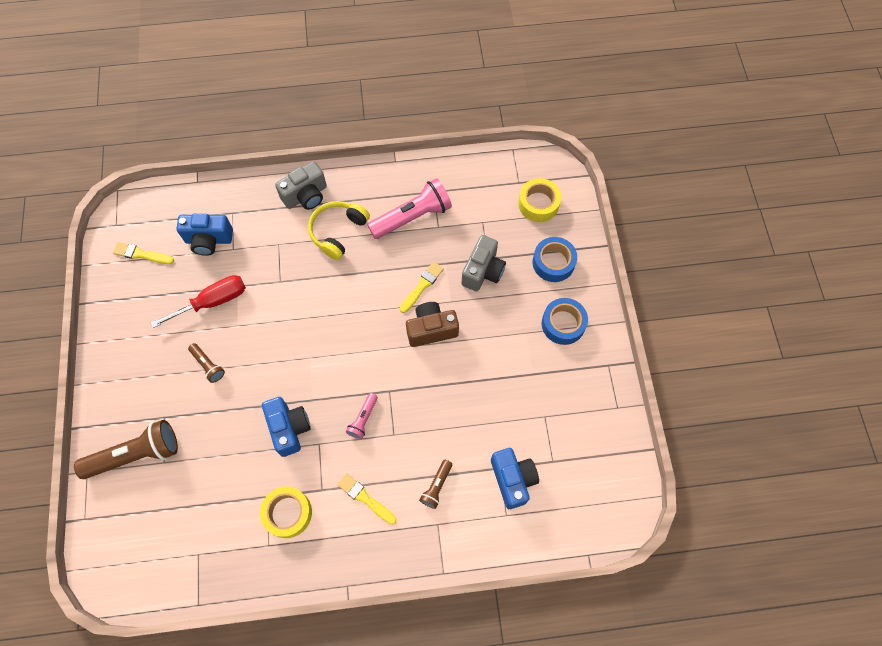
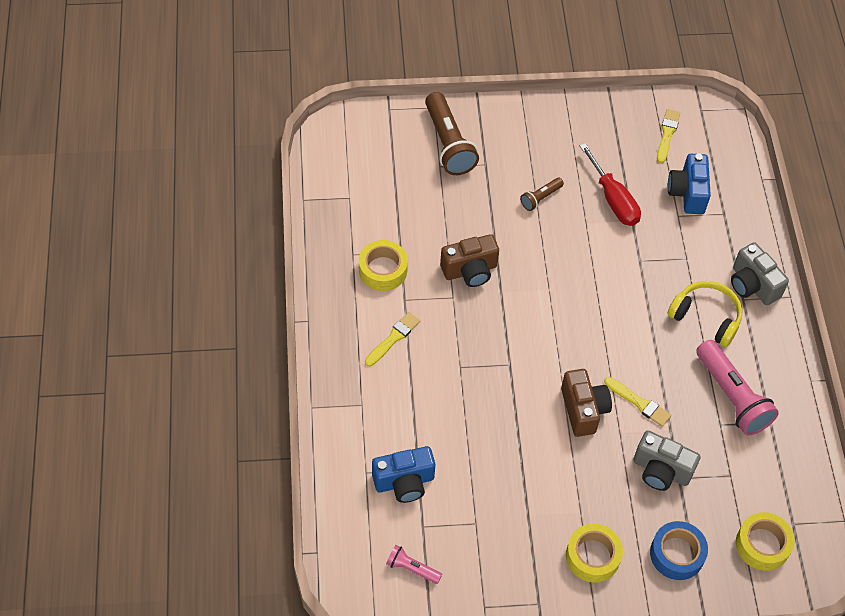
camera: 90 degrees right, 10 degrees down
(289, 428) = (470, 270): blue camera -> brown camera
(363, 419) = (478, 338): pink flashlight -> pink flashlight (412, 568)
(436, 486) = (401, 405): brown flashlight -> none
(563, 324) = (592, 556): blue tape -> yellow tape

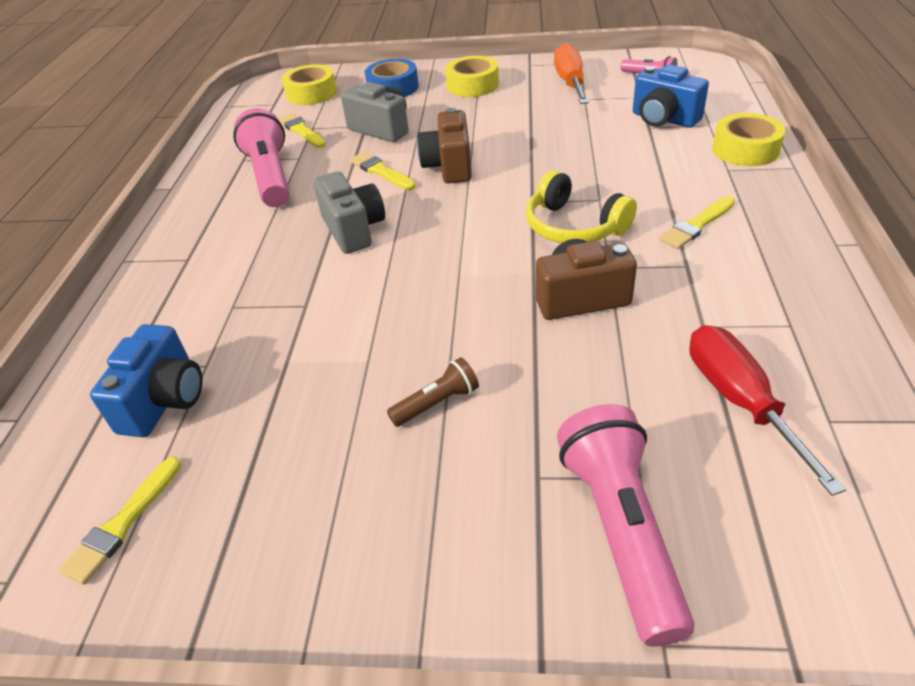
camera: 165 degrees left, 15 degrees down
(383, 270) = (730, 302): yellow tape -> yellow tape (745, 150)
(404, 482) = (663, 119): blue camera -> blue camera turned 135 degrees counterclockwise
(448, 144) = (621, 531): brown flashlight -> pink flashlight
(491, 558) = (570, 82): none -> orange screwdriver
(613, 199) = (303, 395): red screwdriver -> red screwdriver (739, 401)
(706, 317) = (251, 241): yellow headphones -> yellow headphones (574, 226)
(738, 469) = (301, 131): none -> yellow brush
(752, 285) = (162, 273): grey camera -> grey camera (353, 230)

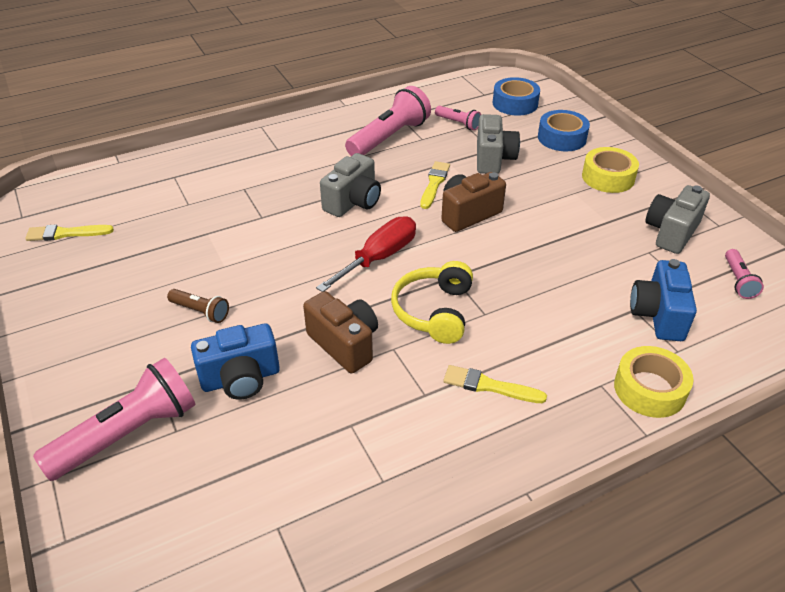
camera: 55 degrees right, 0 degrees up
(164, 401) = (153, 203): blue camera -> blue camera (241, 379)
(301, 131) = (458, 123): yellow brush -> pink flashlight
(311, 93) = (515, 103): yellow tape -> blue tape
(570, 82) = (671, 232): orange screwdriver -> grey camera
(739, 401) = (274, 467): red screwdriver -> red screwdriver (379, 258)

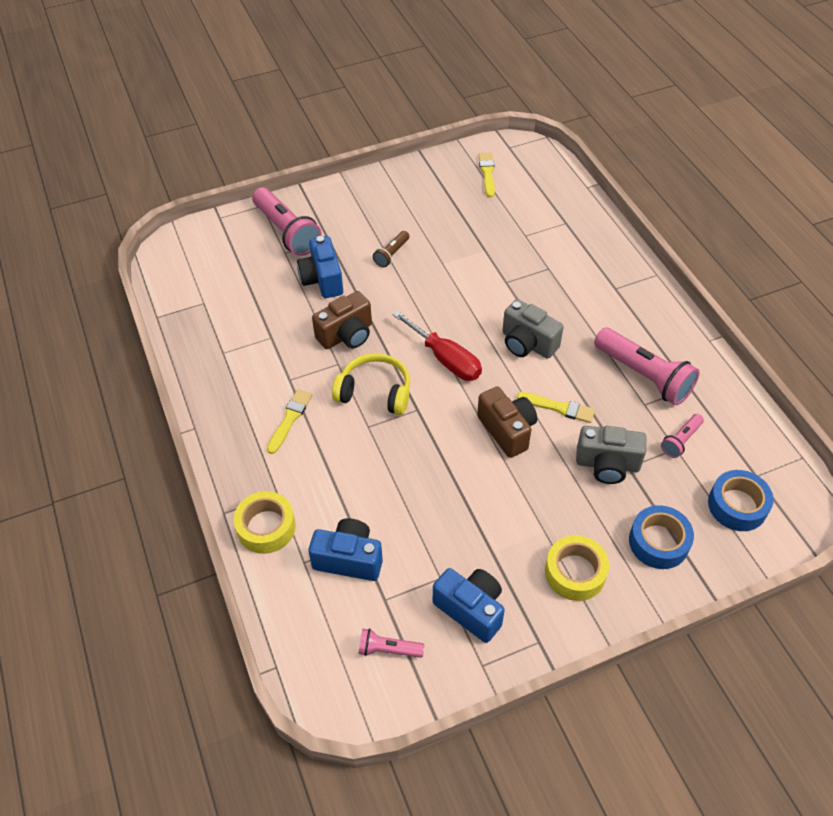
camera: 95 degrees right, 10 degrees up
(671, 232) = (471, 609): grey camera -> blue camera

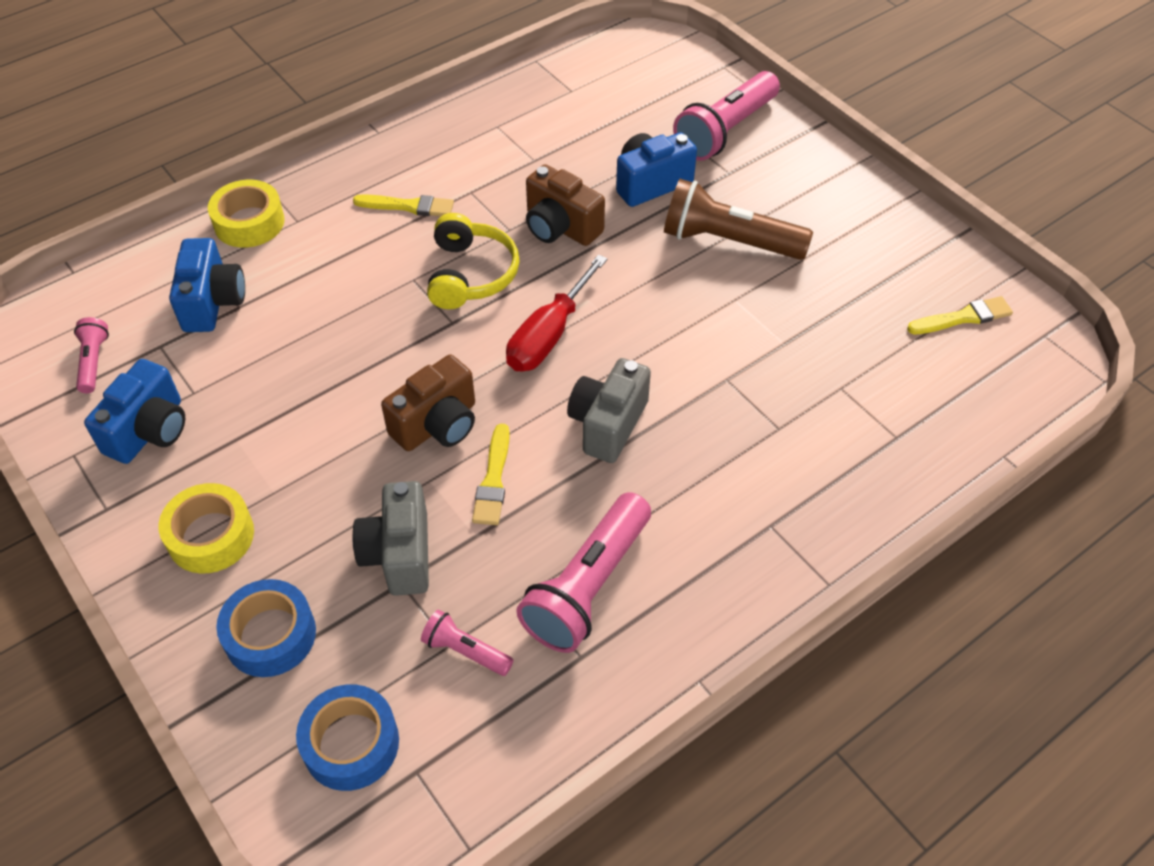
camera: 75 degrees right, 0 degrees up
(391, 254) = (729, 241): brown flashlight -> brown flashlight, size x2.00

